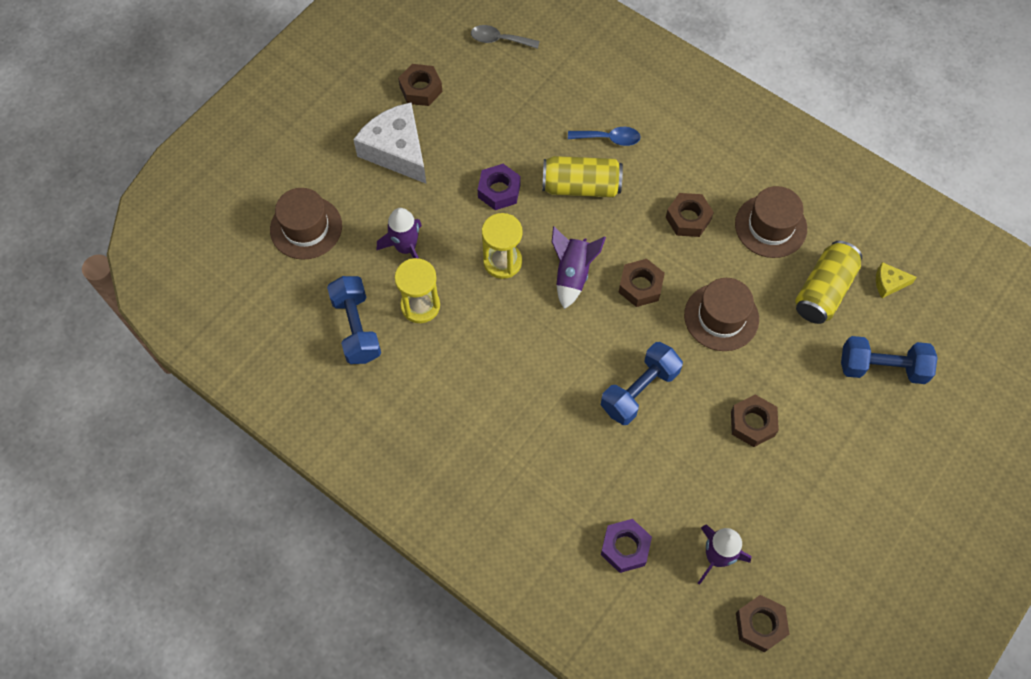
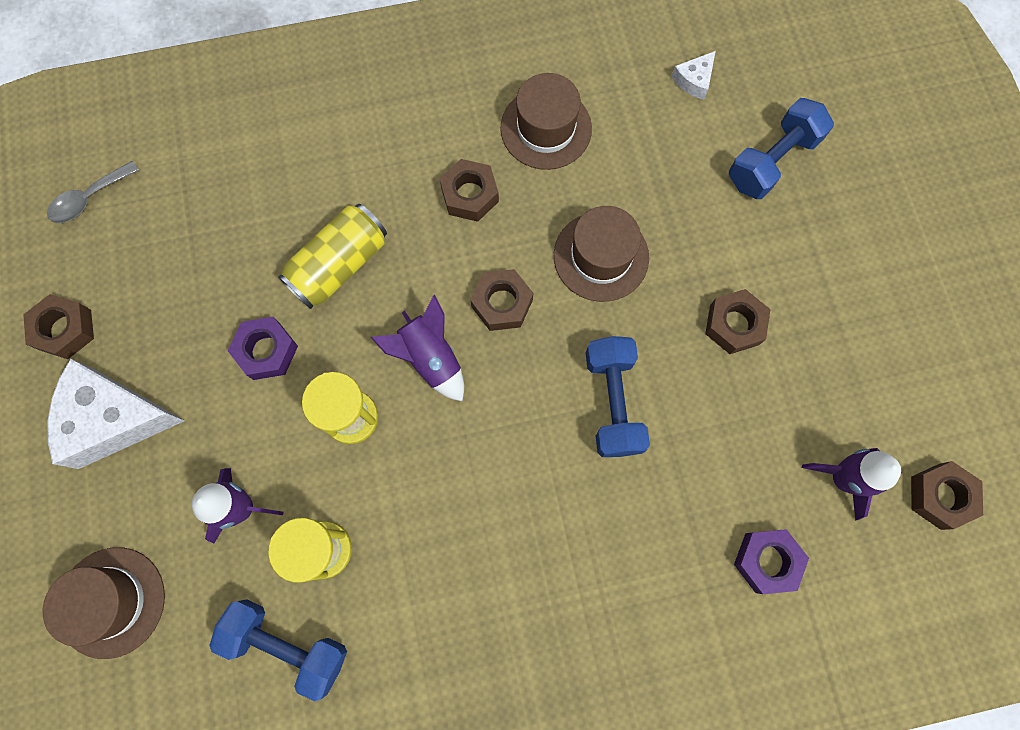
camera: 50 degrees left, 10 degrees up
(609, 138) = (312, 191): blue spoon -> none
(823, 291) = (653, 142): yellow can -> none
(889, 283) = (694, 80): yellow cheese -> white cheese

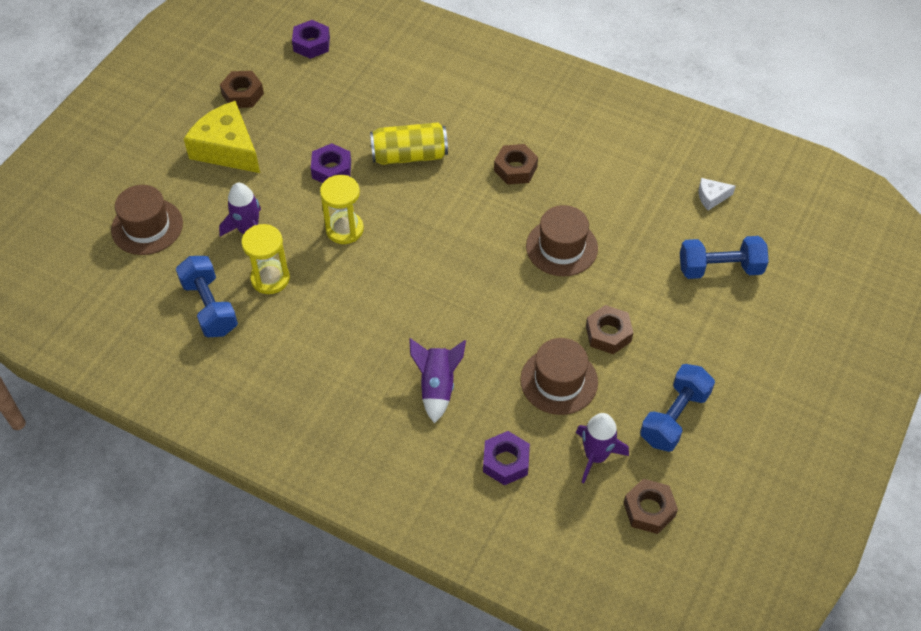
camera: 40 degrees right, 20 degrees down
(89, 198) = (311, 44): grey spoon -> purple nut
(114, 419) = (227, 149): white cheese -> yellow cheese
(430, 358) = (414, 231): purple rocket -> purple rocket (437, 386)
(502, 303) = (480, 232): brown nut -> none
(546, 128) = (593, 165): brown hat -> brown hat (559, 381)
(612, 402) = (495, 321): blue dumbbell -> blue dumbbell (674, 417)

